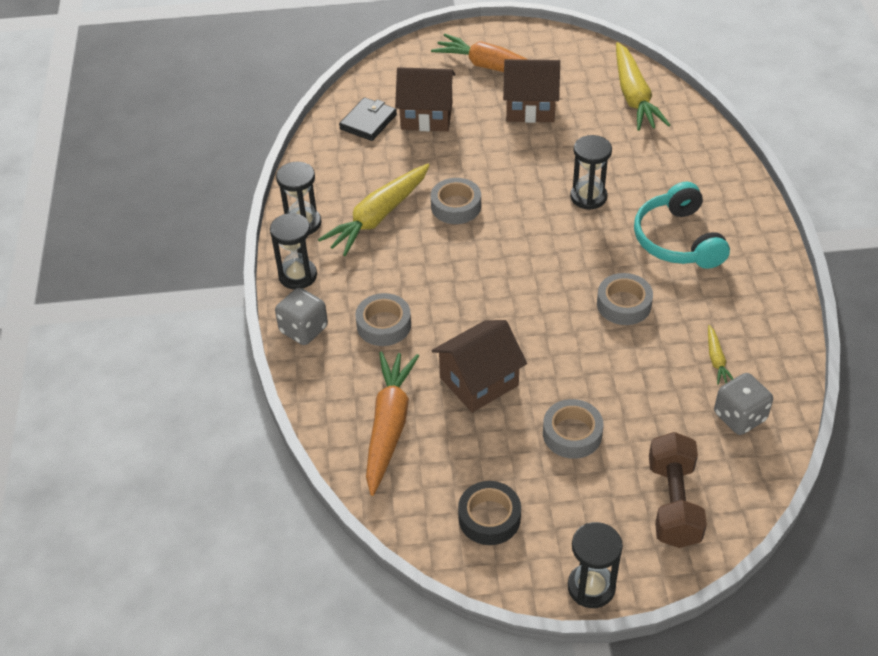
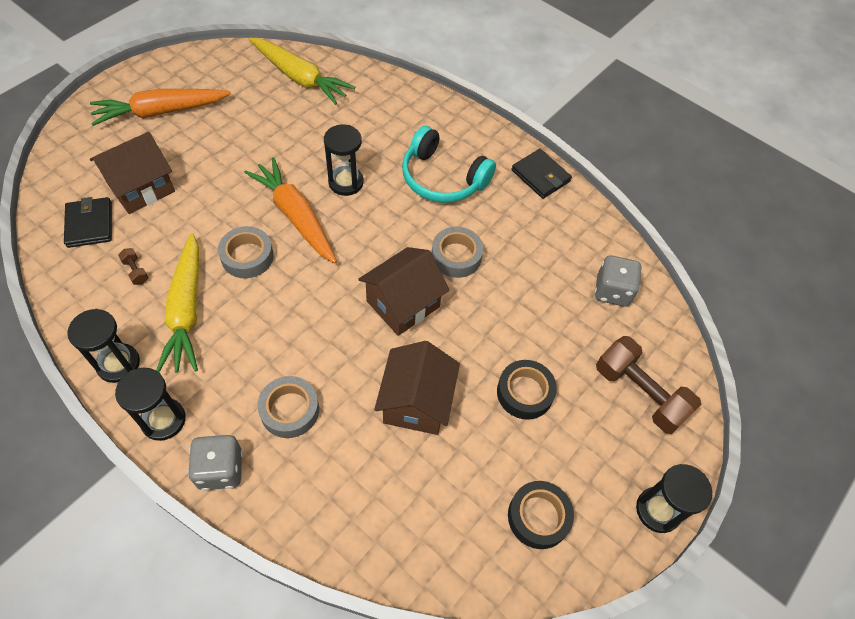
camera: 50 degrees left, 10 degrees up
(369, 170) = (136, 271): none -> brown dumbbell
(389, 426) = (384, 502): orange carrot -> orange carrot (295, 216)
(530, 107) = (226, 131): brown house -> brown house (403, 304)
(572, 434) = (524, 393): grey tape -> black tape
(716, 360) = (557, 257): yellow carrot -> none
(776, 289) = (540, 176): none -> black wallet

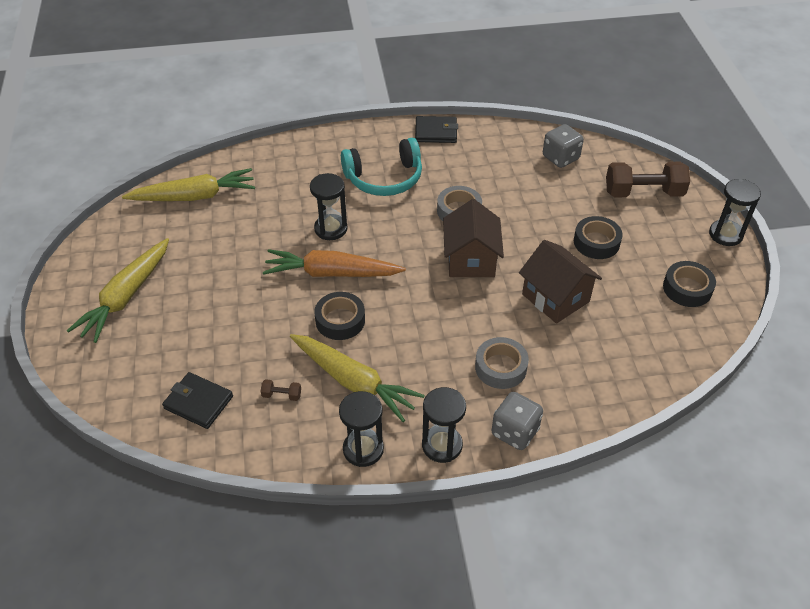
camera: 45 degrees left, 10 degrees down
(141, 188) = (197, 350): brown house -> none
(161, 112) = (126, 297): orange carrot -> yellow carrot
(247, 256) = (340, 320): grey tape -> black tape

